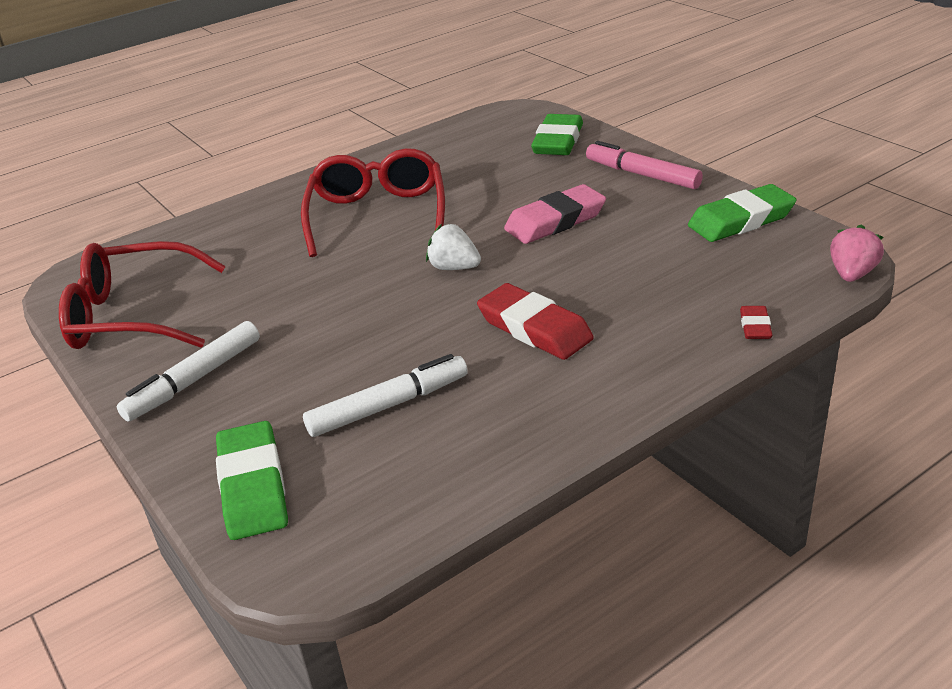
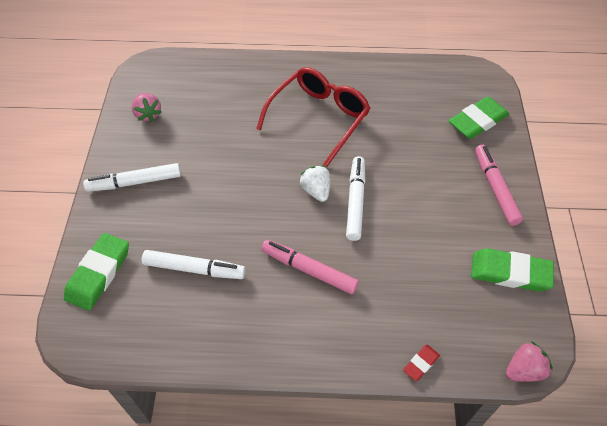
camera: 35 degrees right, 20 degrees up
(132, 315) = (148, 114): red glasses -> pink strawberry
(511, 253) = (355, 201): none -> white marker
(534, 328) = (309, 270): red eraser -> pink marker
(555, 221) = (404, 192): pink eraser -> none

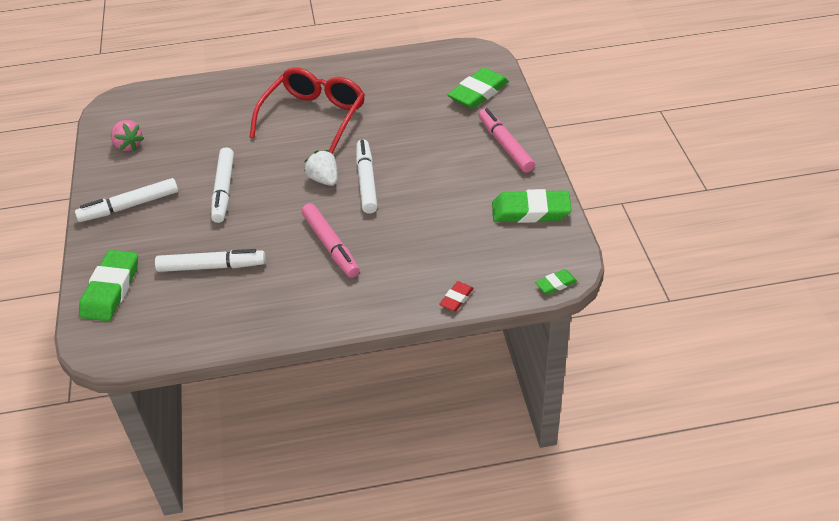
camera: 10 degrees left, 10 degrees down
(222, 183) = (223, 190): none -> white marker
(309, 270) = (330, 245): pink marker -> pink marker turned 135 degrees counterclockwise
(524, 370) = (556, 284): pink strawberry -> green eraser

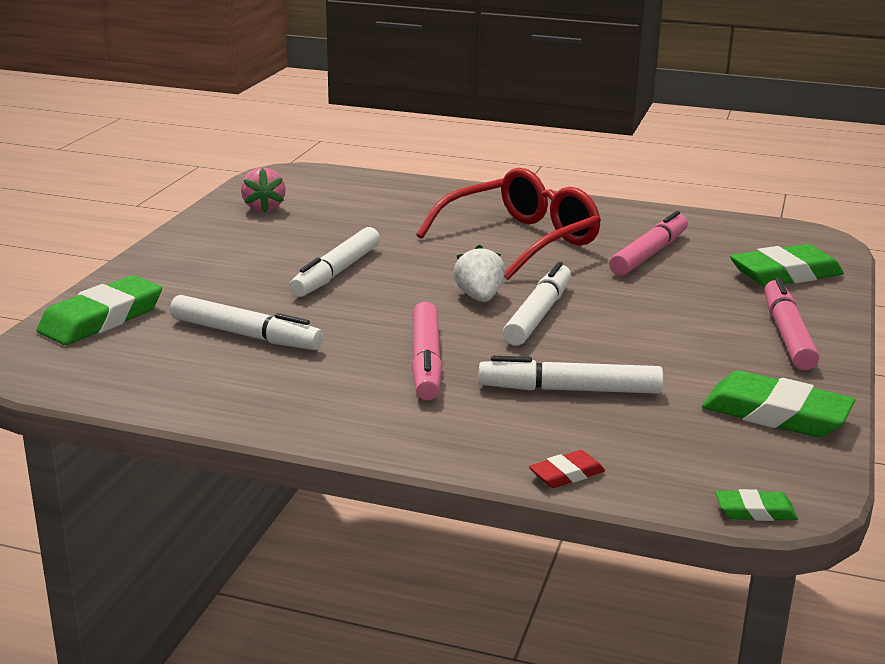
camera: 25 degrees right, 20 degrees down
(129, 206) = (207, 256): white marker -> white marker (569, 390)
(395, 102) = (649, 254): none -> pink marker

